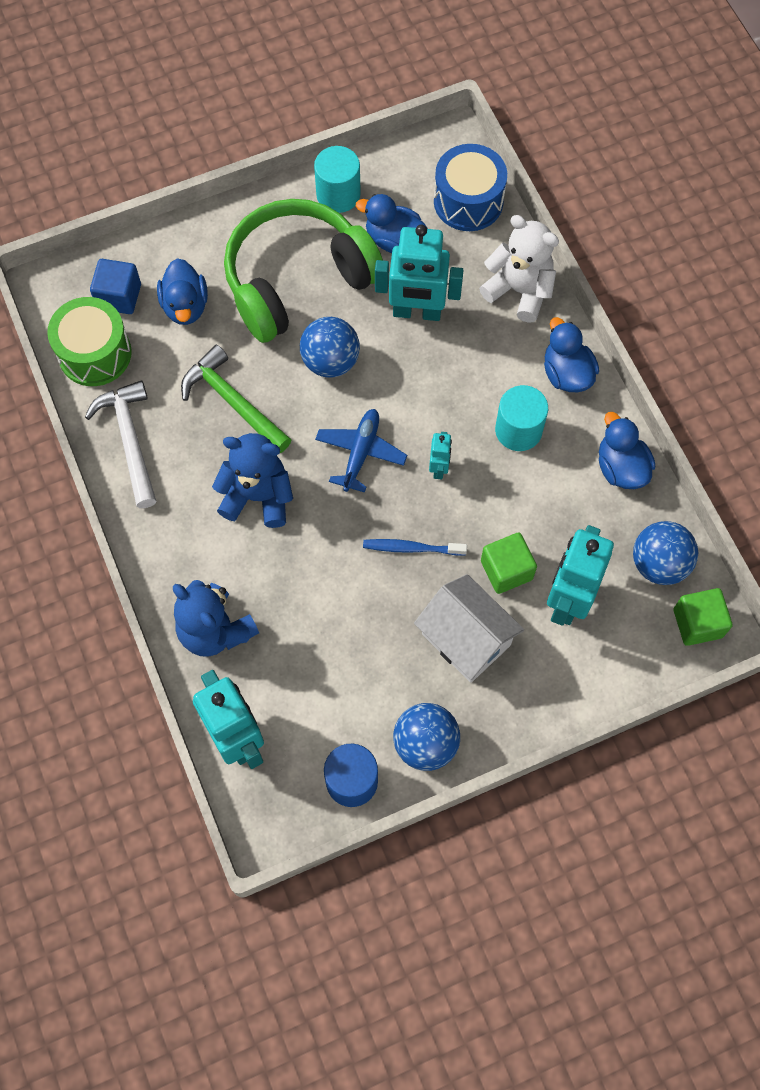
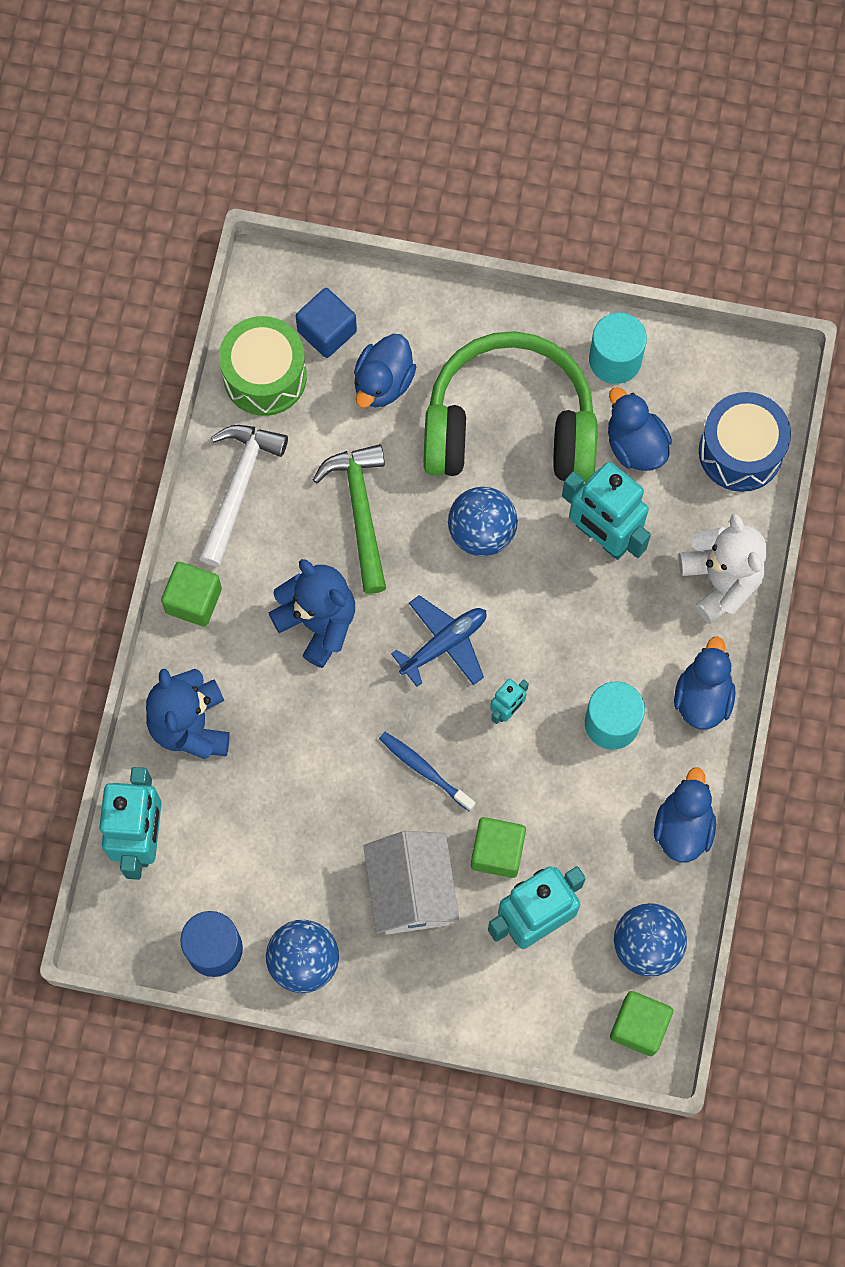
camera: 35 degrees right, 5 degrees up
(153, 540) = (193, 600): none -> green cube

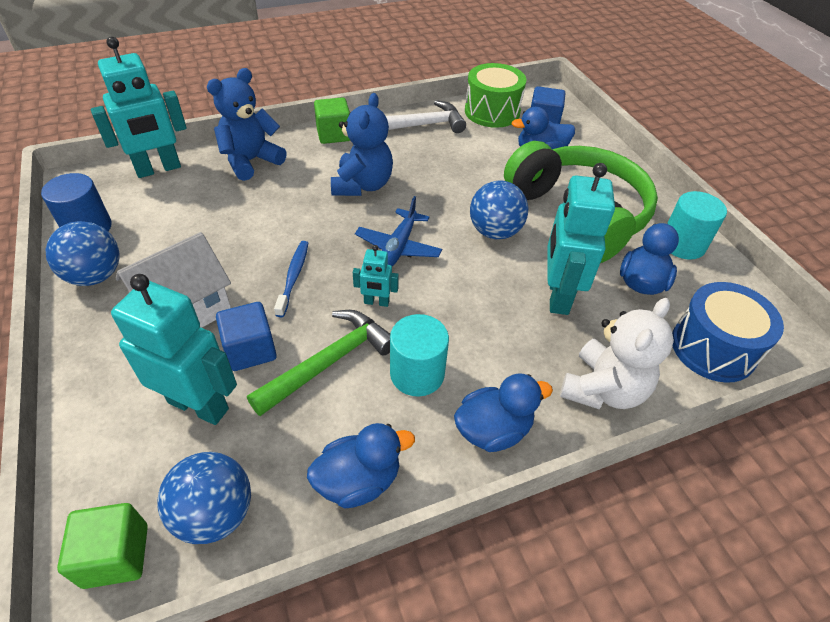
camera: 55 degrees right, 25 degrees down
(360, 512) = (451, 175): green hammer -> green hammer (329, 362)
(444, 644) = (398, 247): blue plane -> blue plane turned 90 degrees clockwise
(497, 852) = (250, 350): green cube -> blue cube

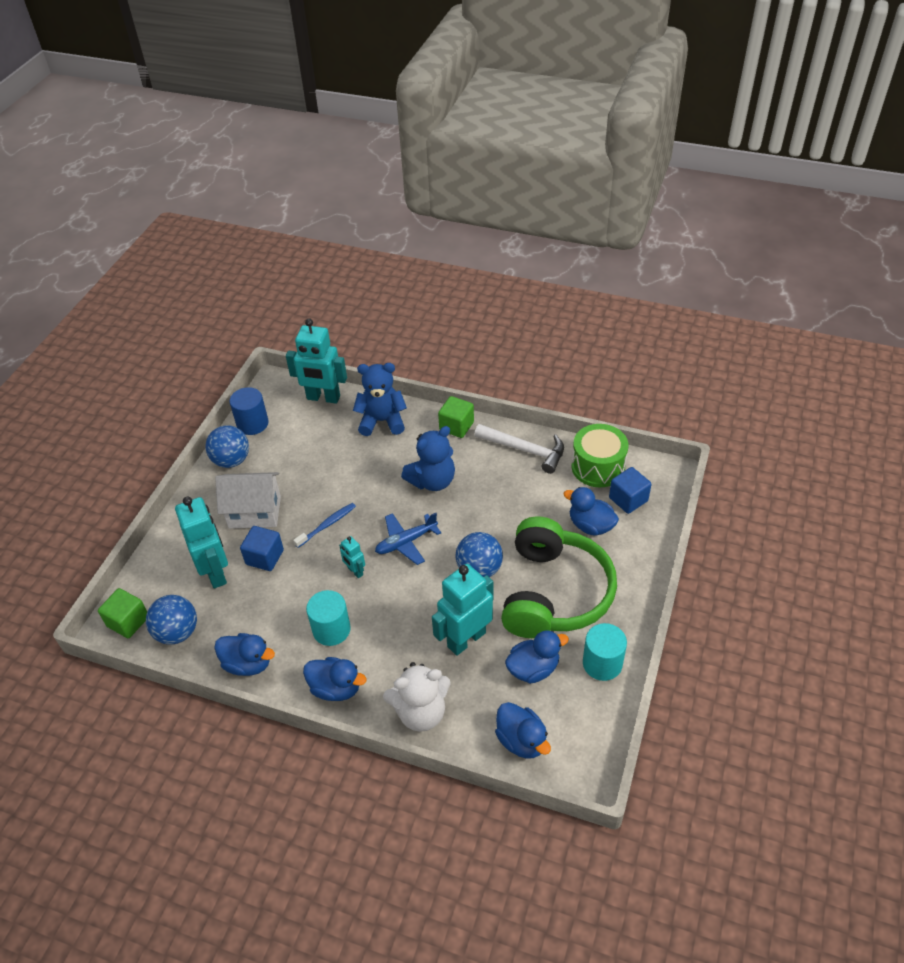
camera: 45 degrees right, 0 degrees up
(329, 362) = (295, 591): green hammer -> none
(713, 348) = (521, 740): blue drum -> blue duck

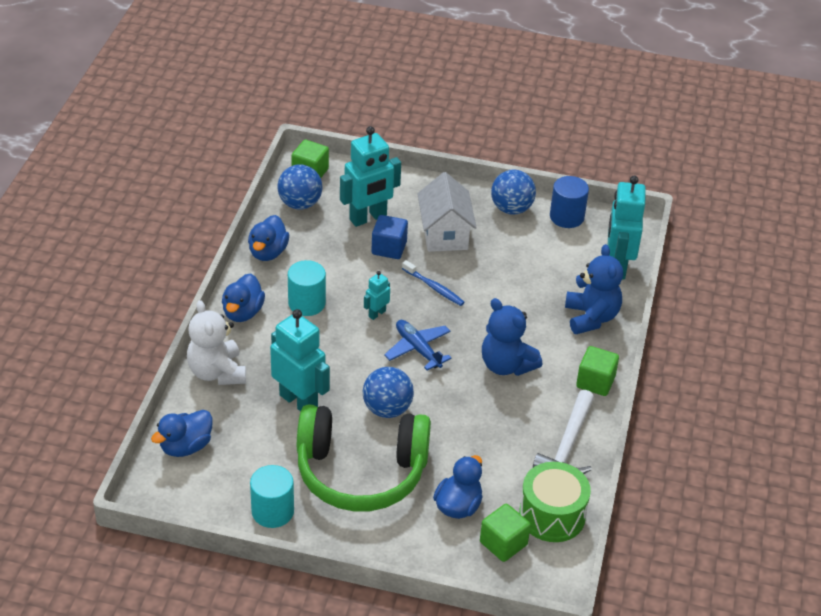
camera: 80 degrees right, 5 degrees down
(533, 668) = (265, 455): blue duck -> none
(628, 499) = (503, 543): blue cube -> green cube

